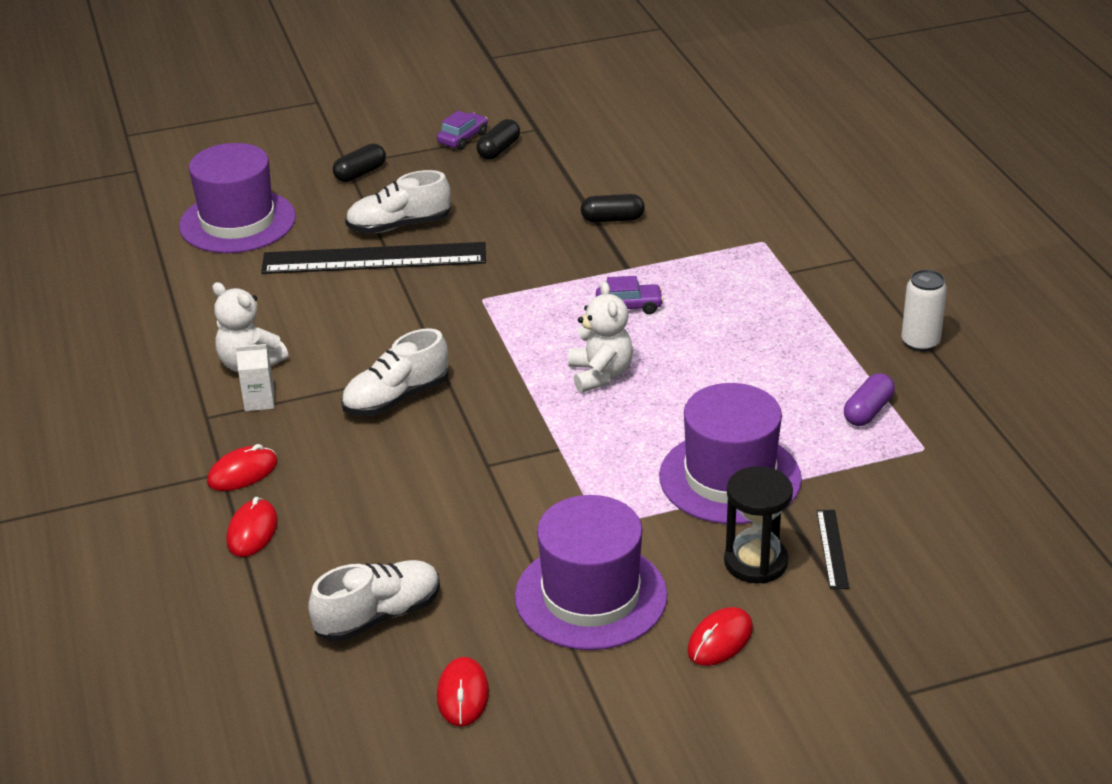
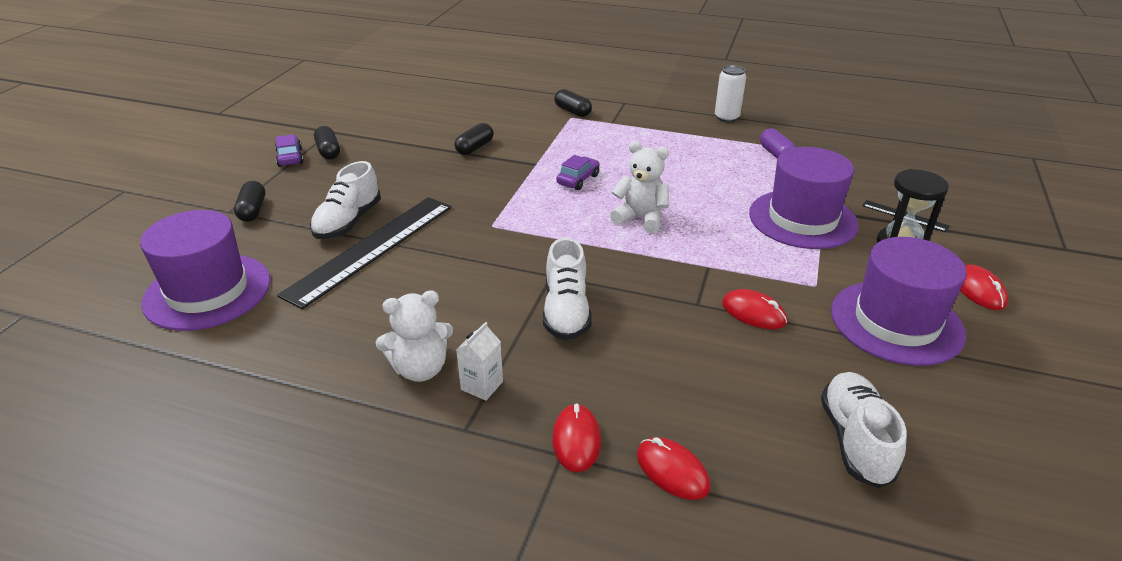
camera: 55 degrees left, 0 degrees up
(463, 695) = (990, 435): red mouse -> red mouse (753, 313)
(779, 236) = (572, 111): none -> black capsule

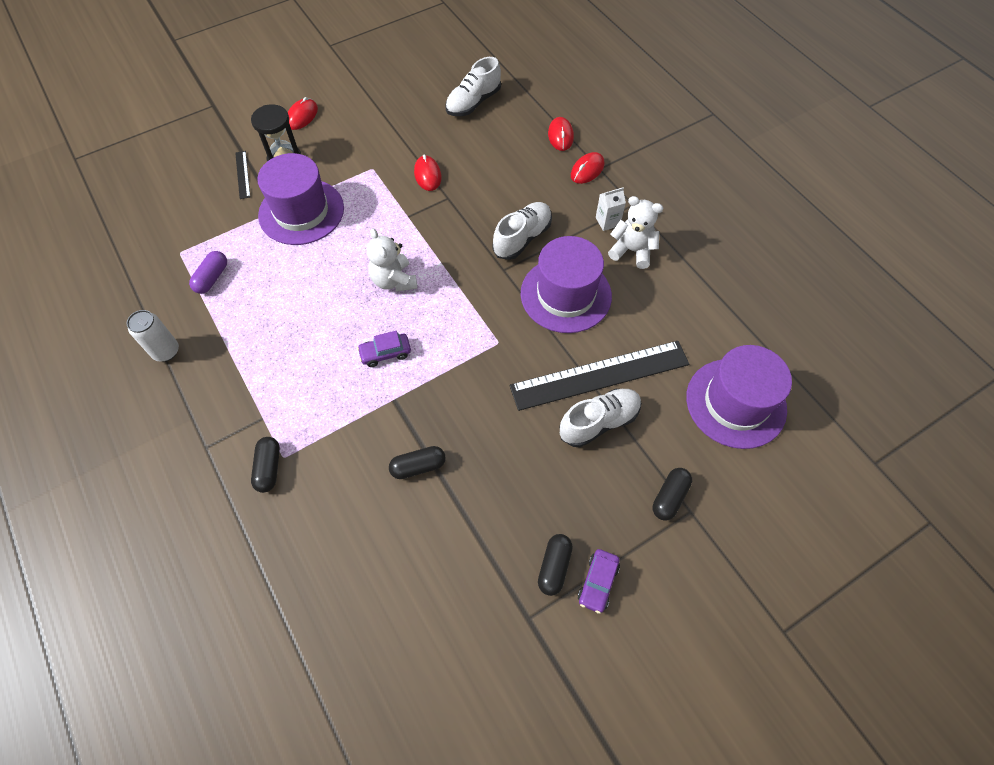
camera: 140 degrees left, 25 degrees up
(896, 322) = (370, 128): purple hat -> purple hat (566, 294)

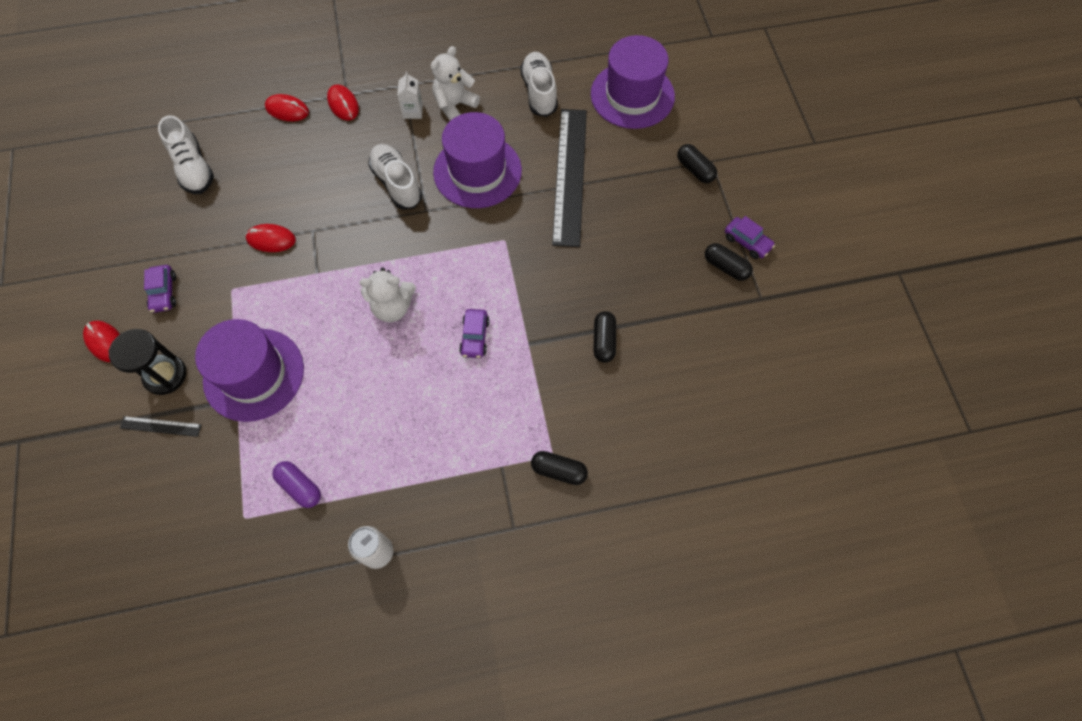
camera: 70 degrees left, 5 degrees up
(354, 131) = (164, 292): none -> purple car
(599, 422) = (613, 192): white shoe -> white shoe (539, 92)

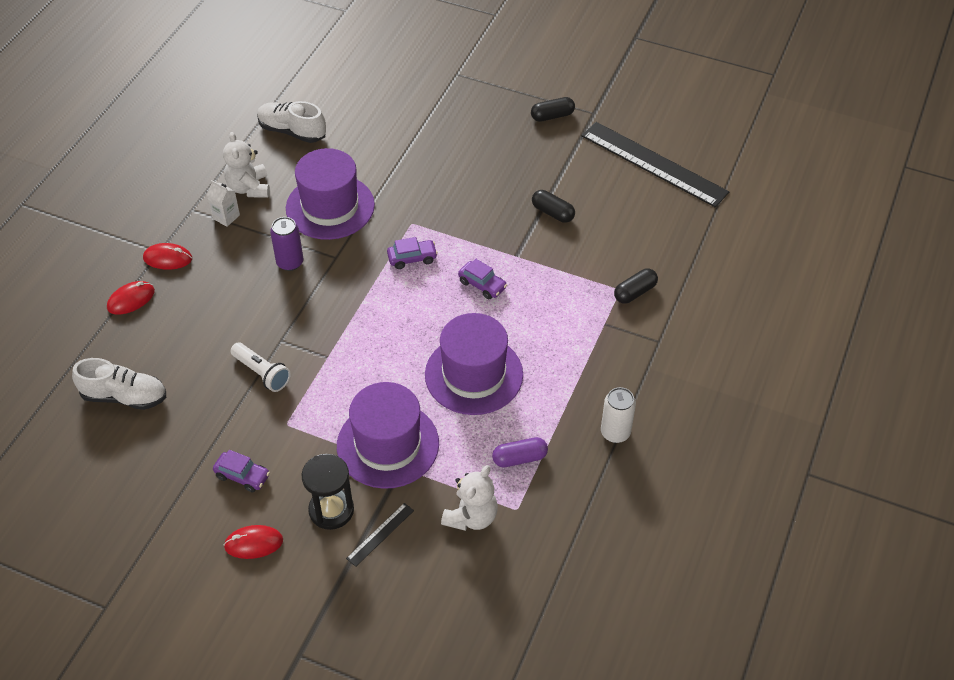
camera: 55 degrees left, 15 degrees down
(271, 239) = (262, 373): red mouse -> white flashlight
(392, 307) = (408, 322): white teddy bear -> white teddy bear (471, 517)
(397, 183) = (290, 262): white shoe -> purple can
(570, 175) = (391, 155): black ruler -> black ruler (654, 163)
(632, 95) = (353, 82): purple hat -> purple hat (474, 374)
(695, 169) = (455, 86): black capsule -> none
(747, 242) = (542, 94): purple car -> purple car (412, 258)

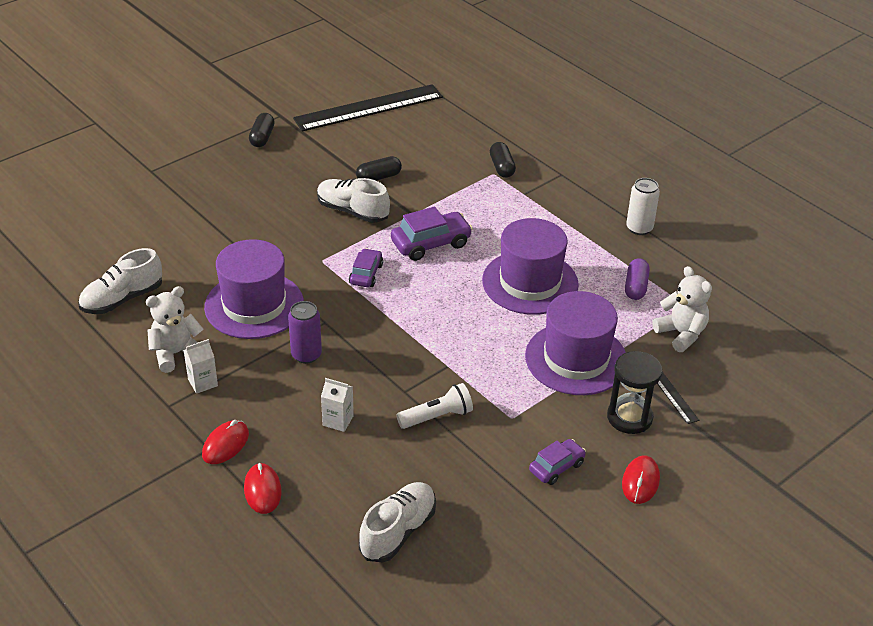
camera: 65 degrees left, 10 degrees down
(225, 312) = (338, 420): none -> white carton
(249, 188) = (176, 353): white teddy bear -> white teddy bear turned 135 degrees clockwise
(482, 285) = (431, 244): purple car -> purple car, size x1.59
(491, 215) = (352, 211): none -> white shoe

